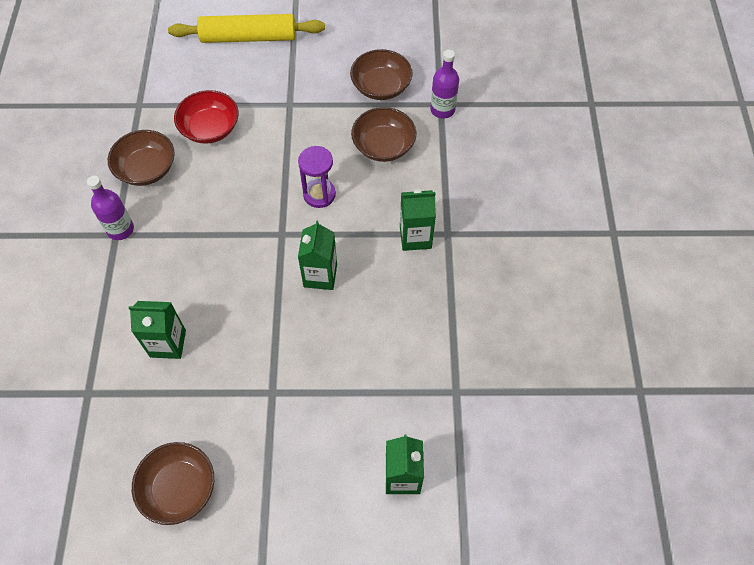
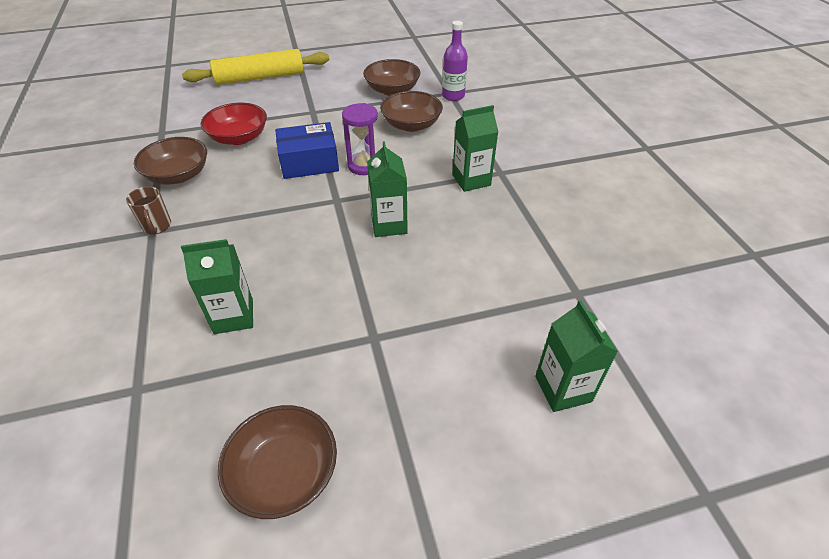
camera: 15 degrees left, 15 degrees down
(120, 229) = (157, 226): purple bottle -> brown mug
(269, 178) = (309, 162): none -> blue box

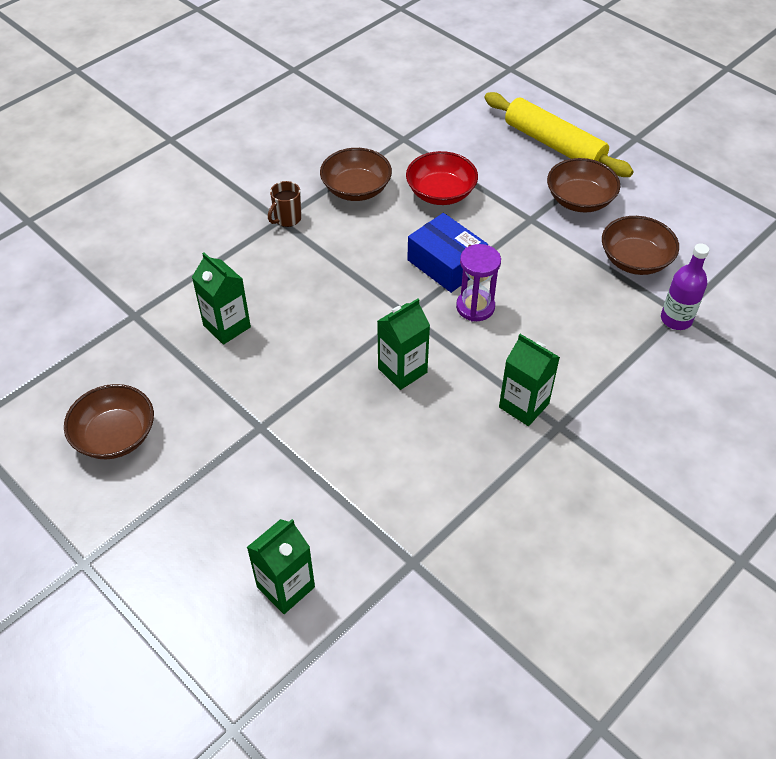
camera: 60 degrees right, 5 degrees up
(411, 125) = (580, 309): brown bowl -> brown bowl (579, 200)

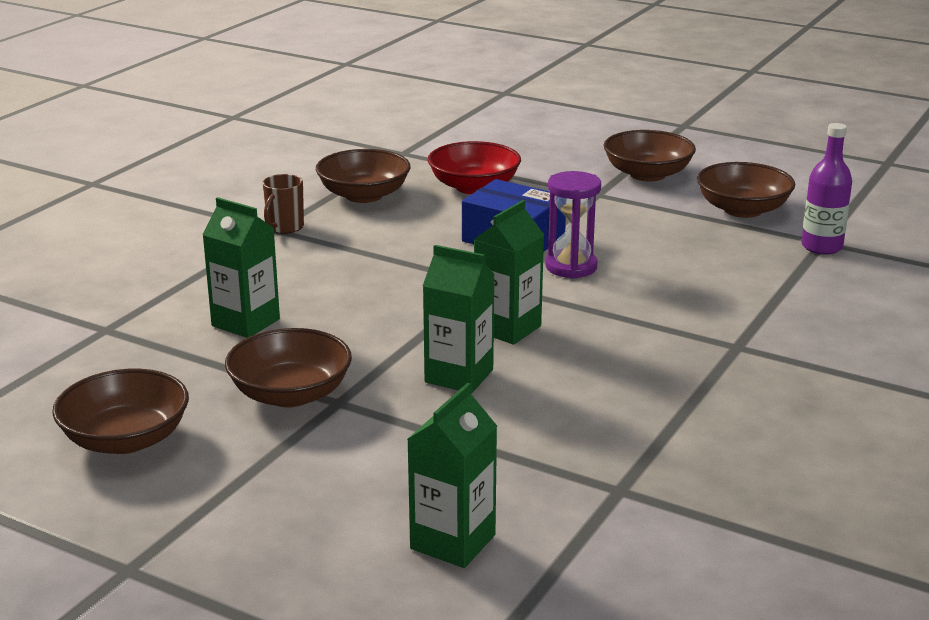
camera: 15 degrees left, 25 degrees down
(232, 412) = (290, 394): none -> brown bowl
(524, 405) = (682, 336): green carton -> green carton (459, 376)
(553, 145) = (590, 139): yellow rolling pin -> none

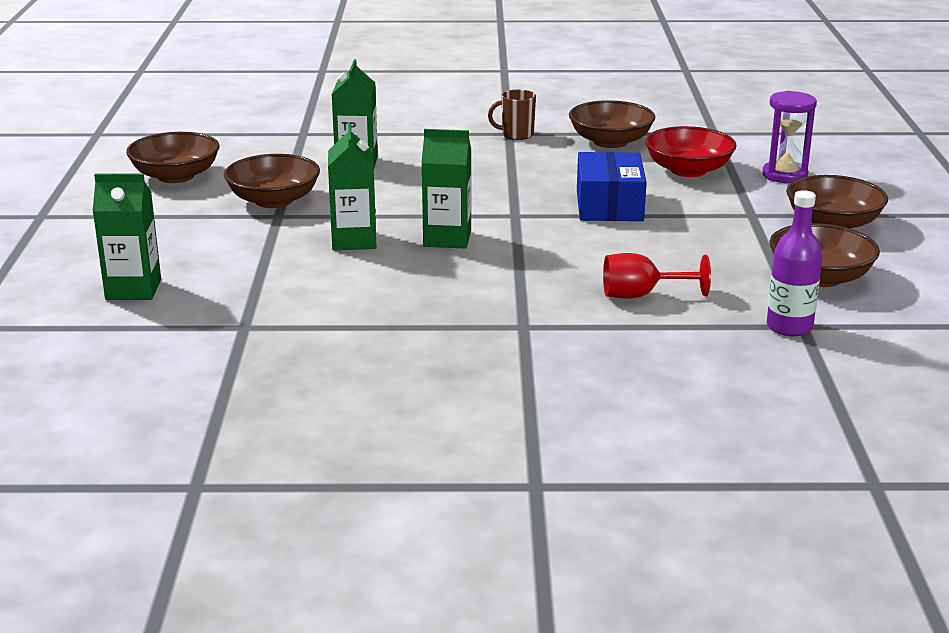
camera: 60 degrees right, 0 degrees up
(571, 267) = (586, 236): purple hourglass -> purple hourglass (784, 175)
(717, 281) = (641, 295): none -> red goblet

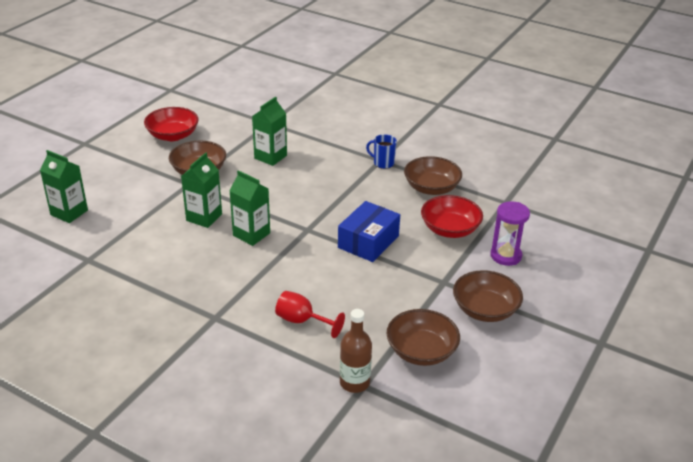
camera: 30 degrees right, 10 degrees up
(176, 176) = (173, 135): brown bowl -> red bowl
(516, 135) = (383, 163): brown mug -> blue mug
(789, 327) = (354, 383): purple bottle -> brown bottle

